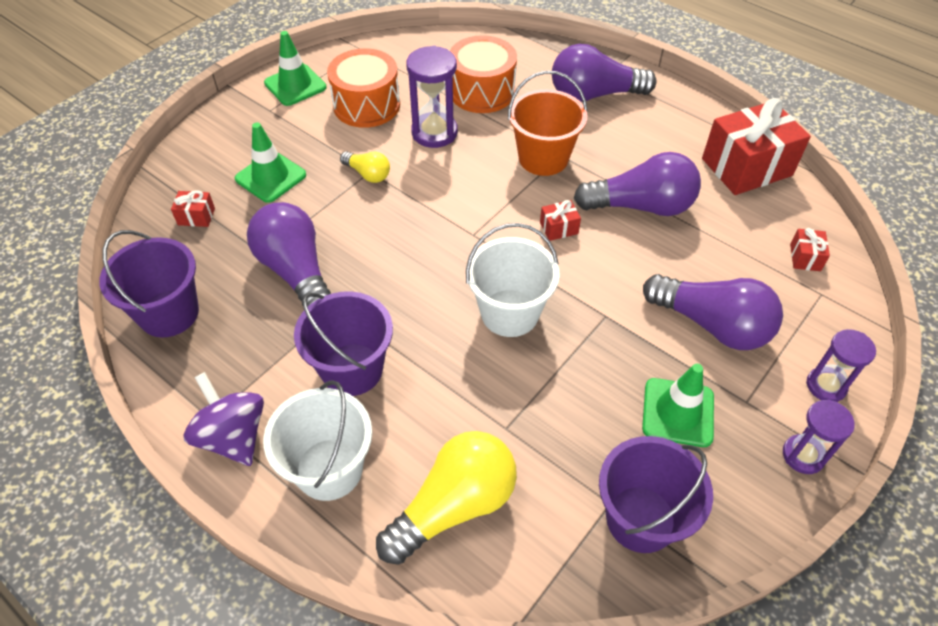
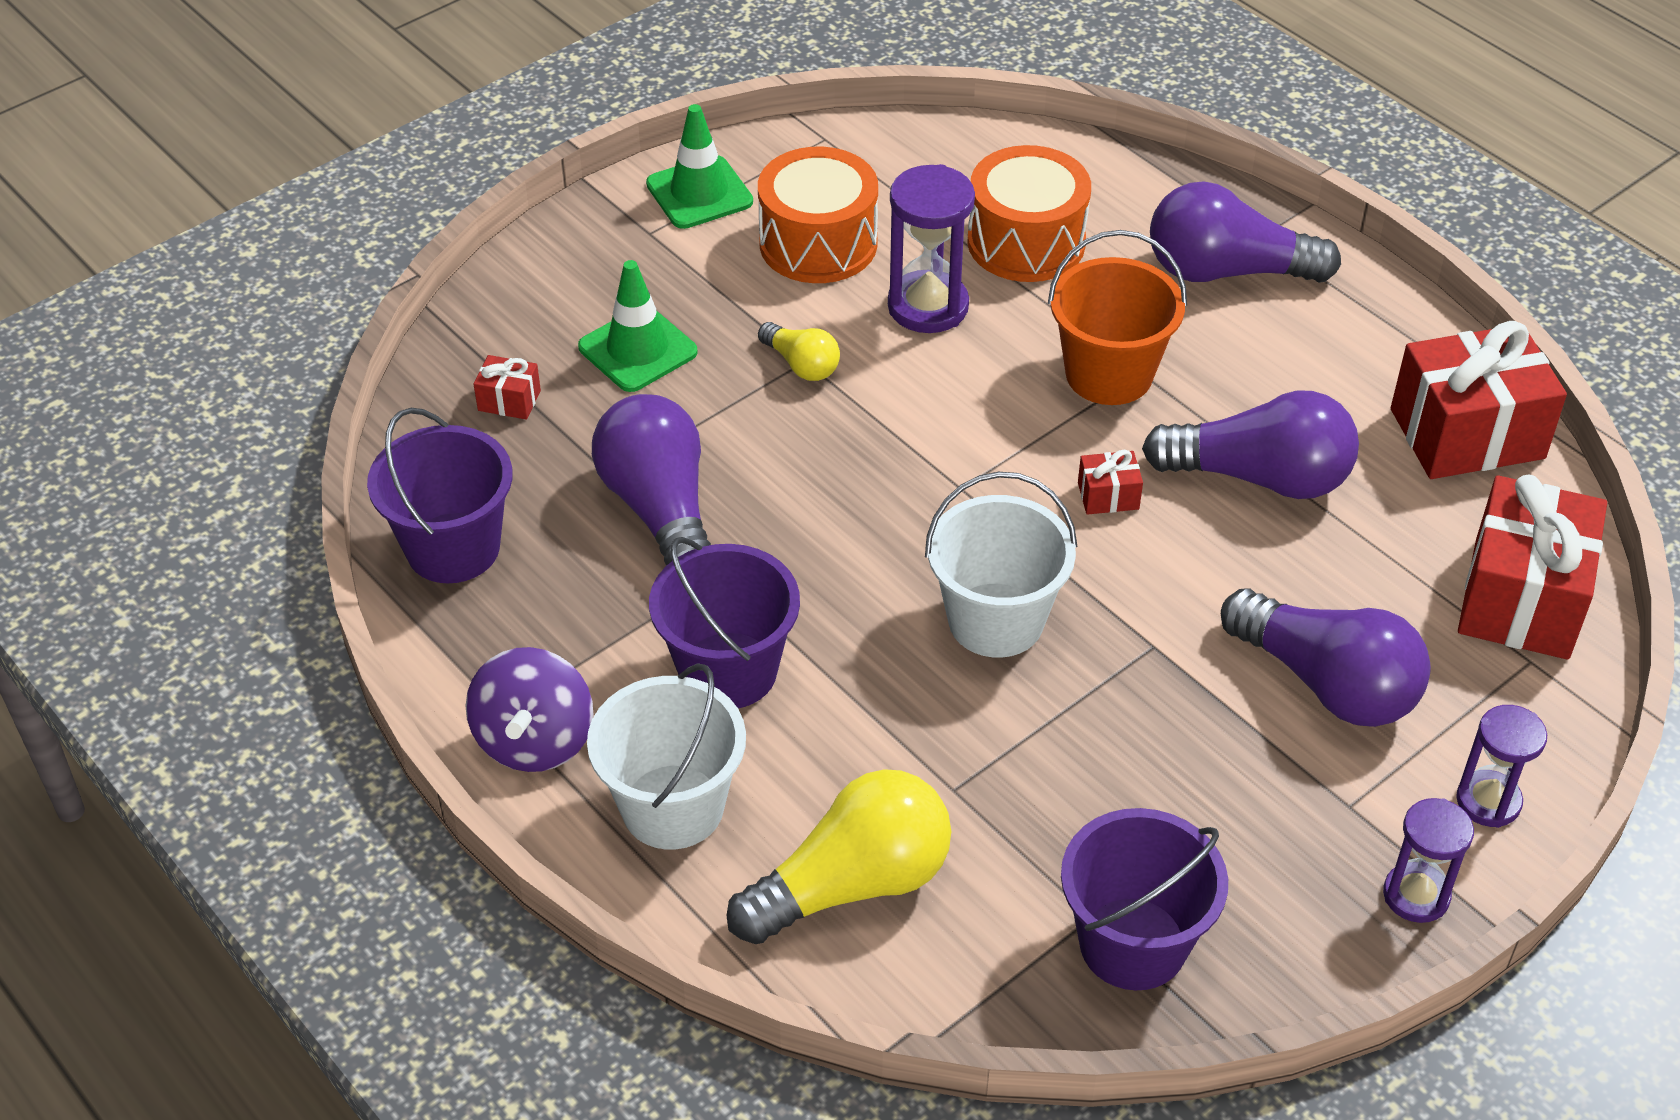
camera: 10 degrees right, 5 degrees down
(233, 436) = (535, 741): purple spinning top -> purple spinning top turned 150 degrees counterclockwise
(678, 412) = (1232, 805): green traffic cone -> none
(805, 257) = (1521, 599): red gift -> red gift, size x2.36

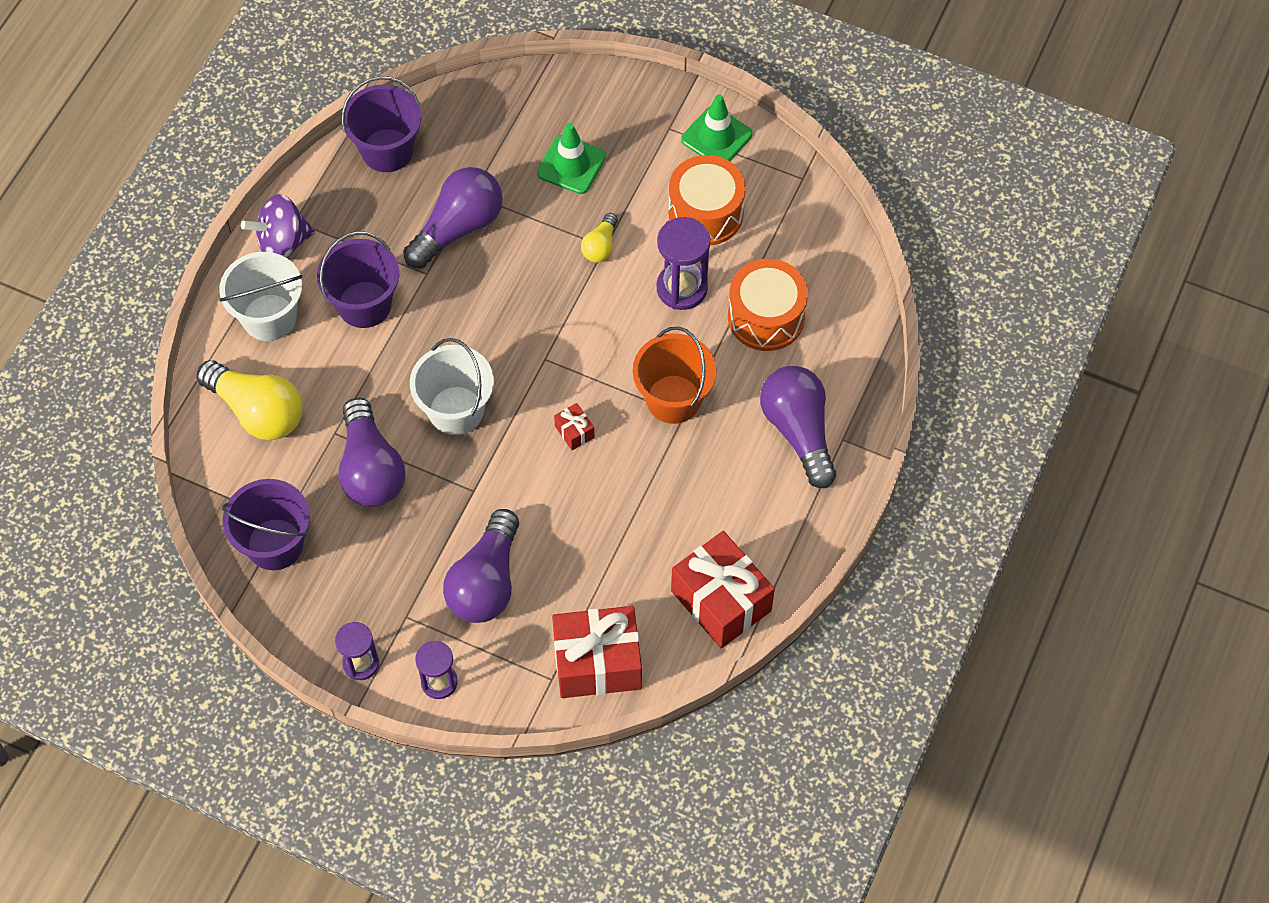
camera: 65 degrees right, 15 degrees up
(509, 400) = (502, 125): red gift -> none
(1259, 477) = (628, 502): purple light bulb -> purple light bulb (370, 469)

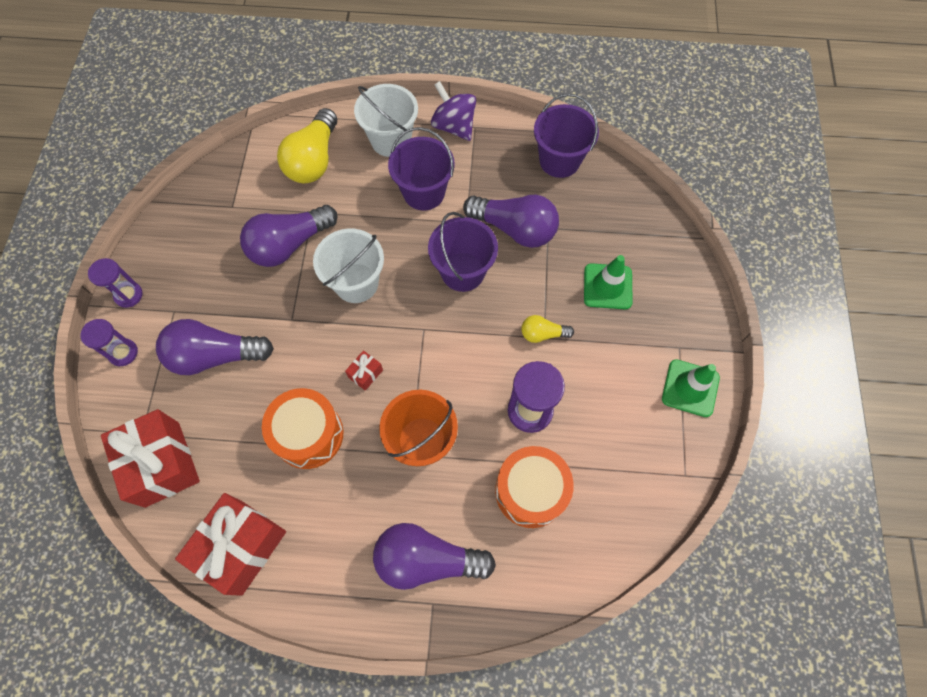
camera: 70 degrees right, 5 degrees up
(275, 544) = (212, 208): purple bucket -> purple bucket (463, 272)
(705, 213) = (611, 405): orange drum -> orange drum (308, 434)
(798, 431) = (427, 559): purple light bulb -> purple light bulb turned 135 degrees counterclockwise

